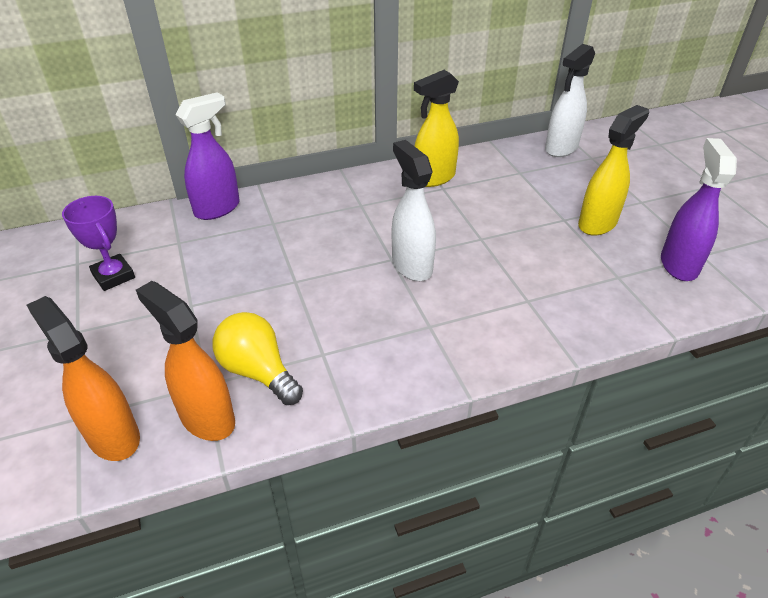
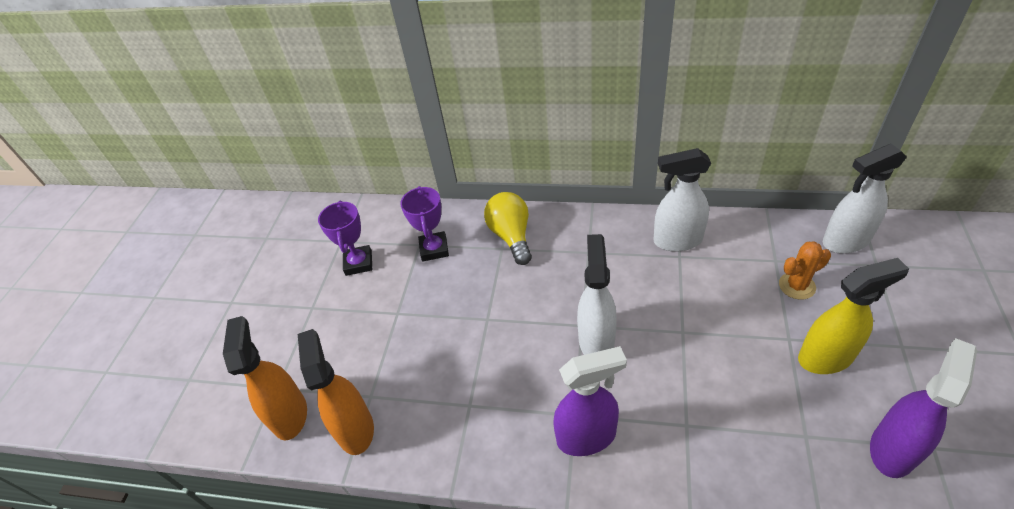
camera: 35 degrees right, 5 degrees up
(198, 242) = (434, 249): none -> purple trophy
(218, 208) = (466, 218): purple spray bottle -> purple spray bottle (587, 437)
(258, 371) = (412, 401): yellow light bulb -> yellow light bulb (511, 236)
(434, 178) = (677, 241): yellow spray bottle -> white spray bottle
(546, 184) = (797, 286): none -> orange cactus

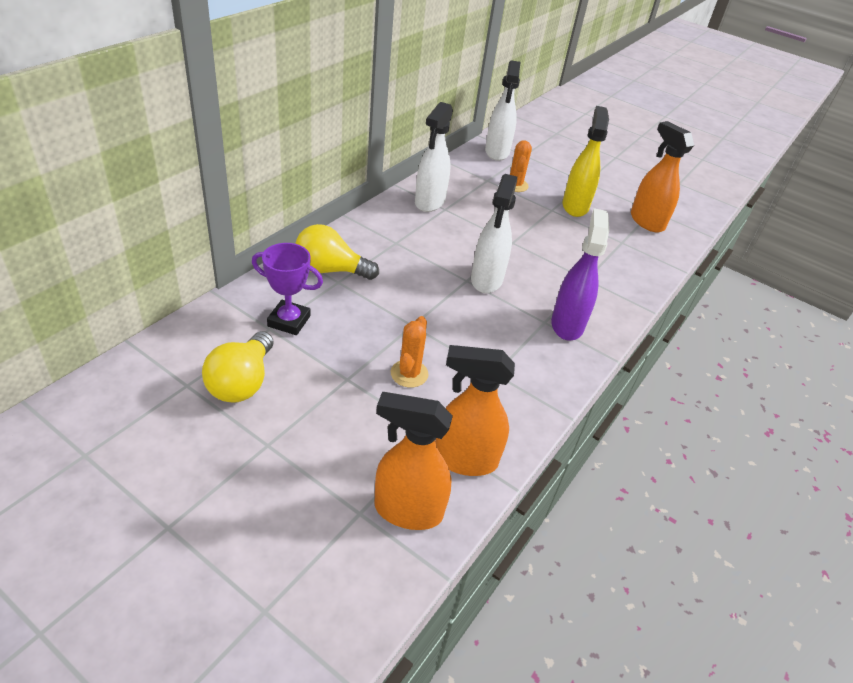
camera: 75 degrees left, 5 degrees down
(358, 263) = (242, 382): purple trophy -> yellow light bulb
(427, 346) = (409, 374): none -> orange cactus
(596, 339) = (486, 280): white spray bottle -> white spray bottle turned 105 degrees counterclockwise
(893, 449) = (646, 221): purple spray bottle -> orange spray bottle

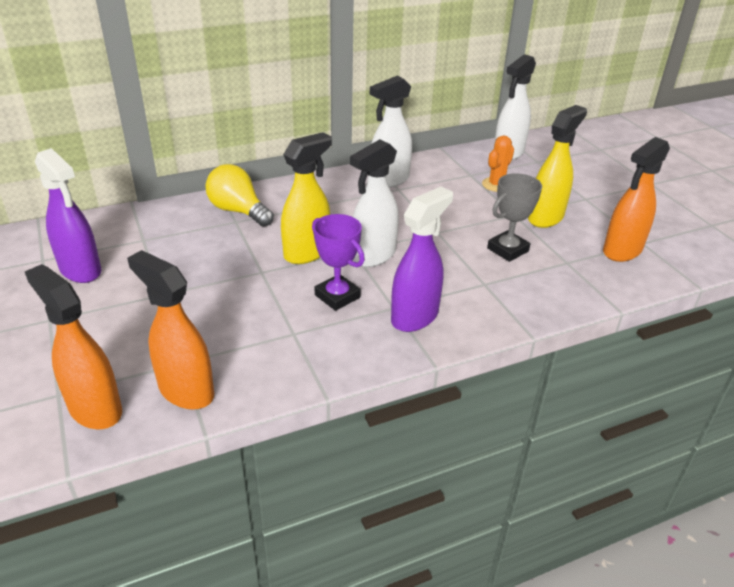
camera: 35 degrees right, 5 degrees down
(242, 382) = (81, 270): yellow light bulb -> purple spray bottle
(289, 321) = (163, 239): purple trophy -> purple trophy (337, 296)
(409, 374) = (215, 308): orange cactus -> none
(432, 293) = (307, 252): none -> yellow spray bottle
(575, 243) = (507, 250): none -> grey trophy
(646, 221) = (622, 251): orange spray bottle -> orange spray bottle turned 135 degrees counterclockwise

